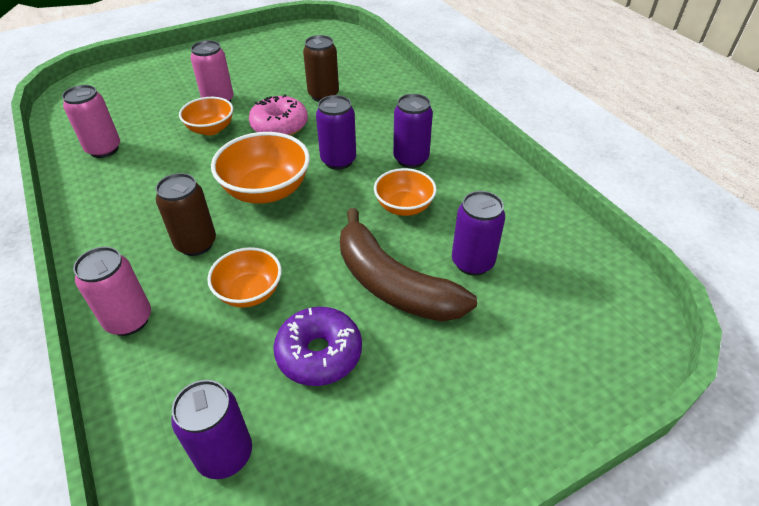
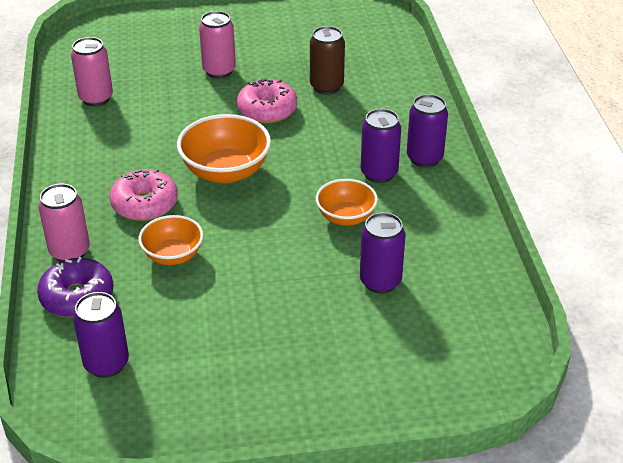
camera: 20 degrees right, 5 degrees down
(196, 244) = (145, 204): brown can -> pink donut
(211, 129) = (200, 99): orange bowl -> none
(319, 353) = (208, 316): purple donut -> purple donut (77, 297)
(338, 161) = (307, 158): purple can -> purple can (424, 158)
(393, 284) = (297, 280): brown banana -> none

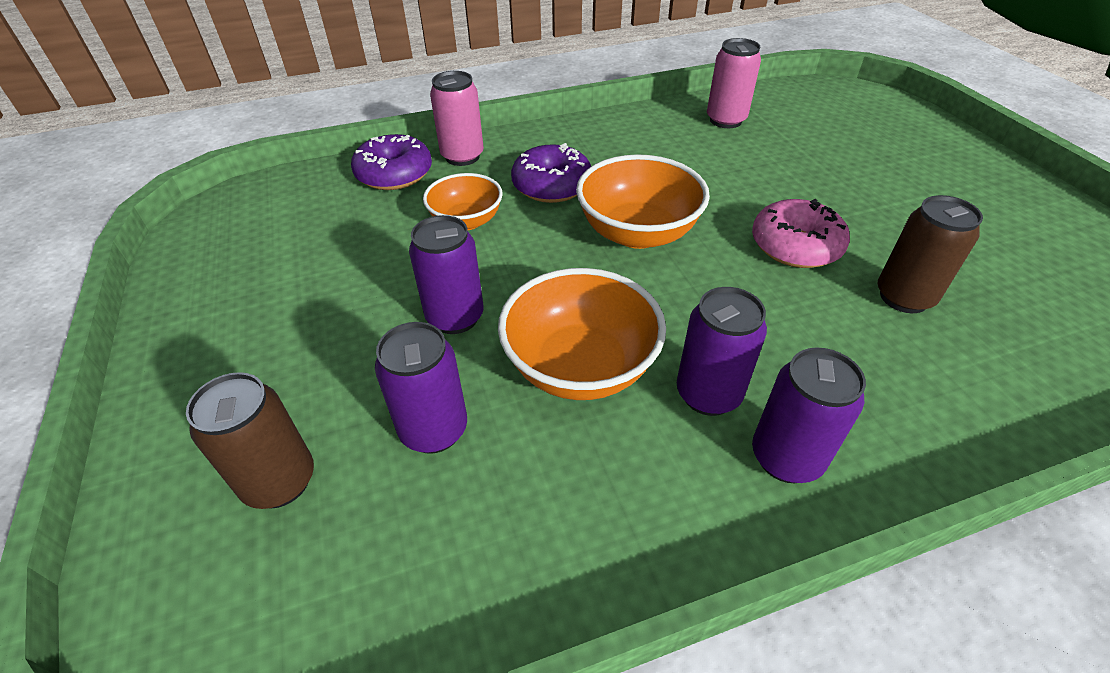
camera: 80 degrees right, 5 degrees up
(106, 364) = (294, 210): purple can -> purple can (455, 317)
(145, 204) = (552, 186): pink donut -> purple donut
(219, 71) = (852, 190): pink can -> none
(346, 217) = (580, 366): orange bowl -> orange bowl, size x1.58
(404, 348) = (280, 481): none -> brown can

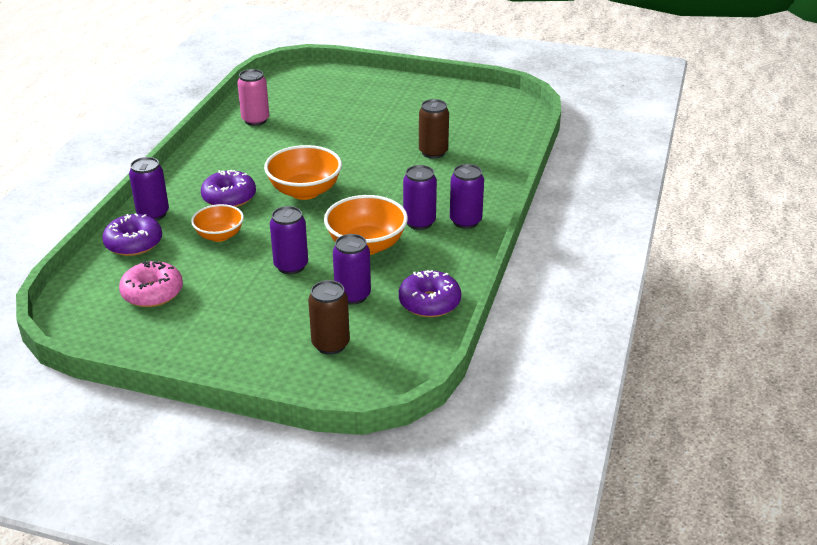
camera: 55 degrees left, 10 degrees down
(462, 156) = (153, 214): pink can -> purple can
(493, 559) = (429, 302): none -> purple donut
(795, 246) = (372, 157): pink donut -> pink donut (152, 293)

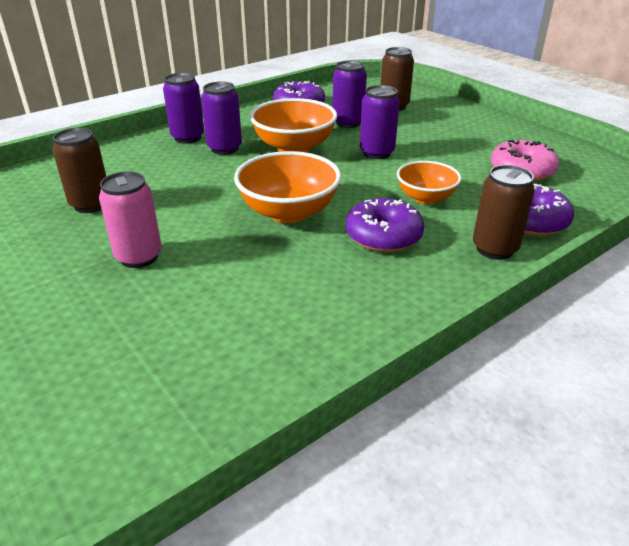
camera: 145 degrees left, 0 degrees up
(153, 214) = (494, 249): purple can -> brown can
(255, 120) = (220, 369): pink can -> pink can (139, 257)

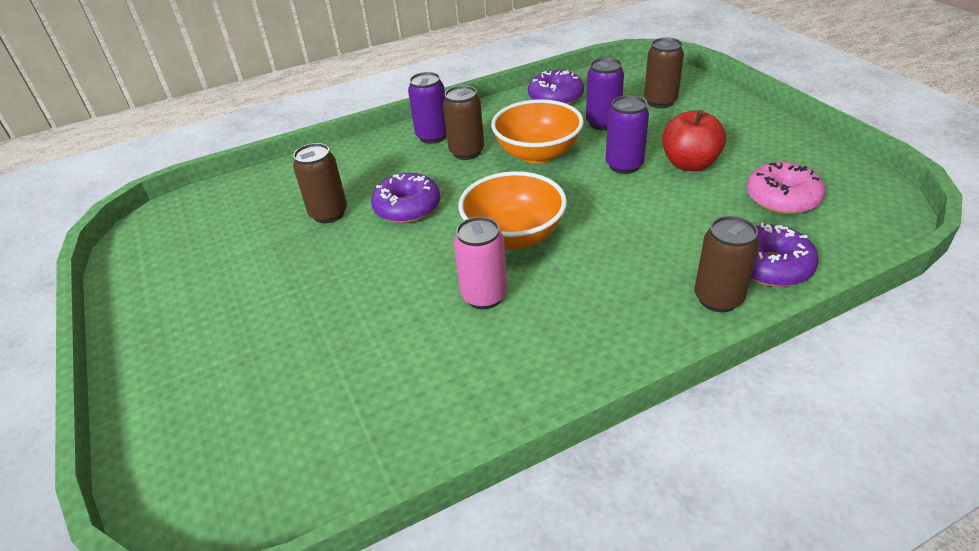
camera: 15 degrees right, 5 degrees up
(139, 257) = (362, 277): pink can -> pink can (484, 296)
(225, 149) = (466, 152): purple can -> brown can
(383, 236) = (603, 273): purple donut -> purple donut (407, 208)
(425, 198) = (661, 227): orange bowl -> none
(434, 149) = (689, 164): none -> red apple

